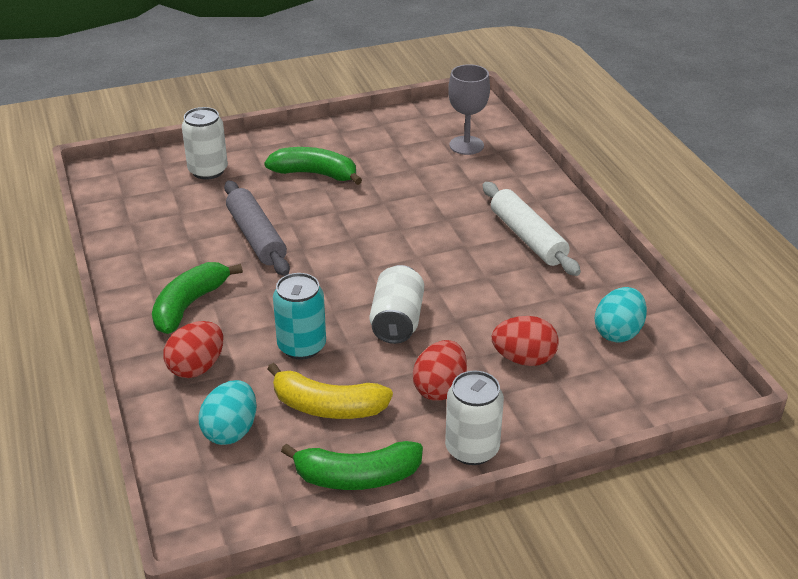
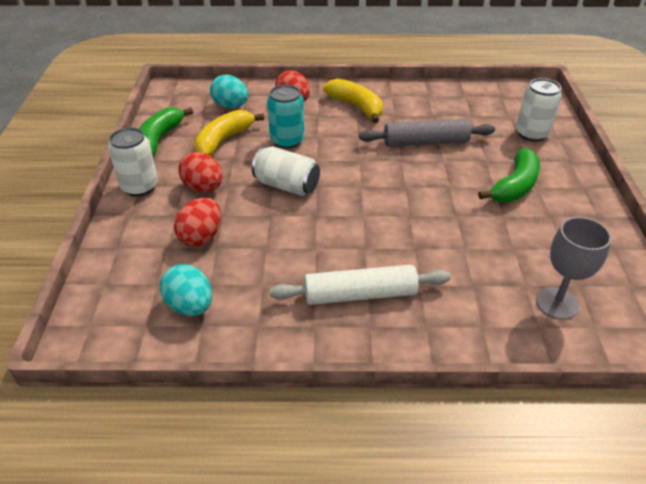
camera: 110 degrees right, 5 degrees up
(189, 305) = (356, 106): green banana -> yellow banana

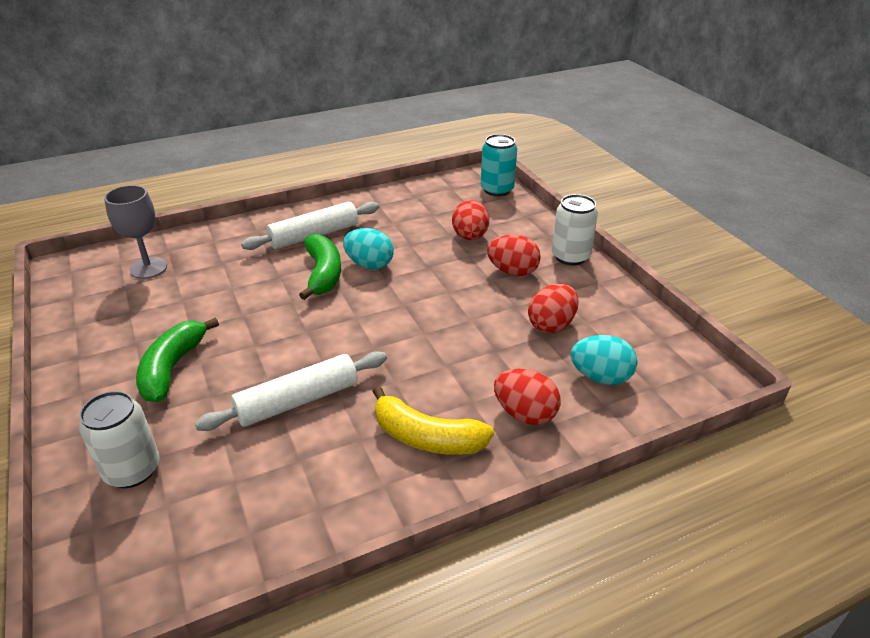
camera: 155 degrees right, 5 degrees down
(159, 140) = (620, 304): green banana -> green banana (323, 274)
(190, 306) = (433, 201): turquoise egg -> turquoise egg (369, 265)
(223, 140) = (551, 325): yellow banana -> red egg
(286, 185) = (434, 296): white can -> none
(287, 141) = (478, 347): turquoise can -> turquoise can (497, 190)
(425, 142) = (298, 401): grey rolling pin -> white rolling pin

